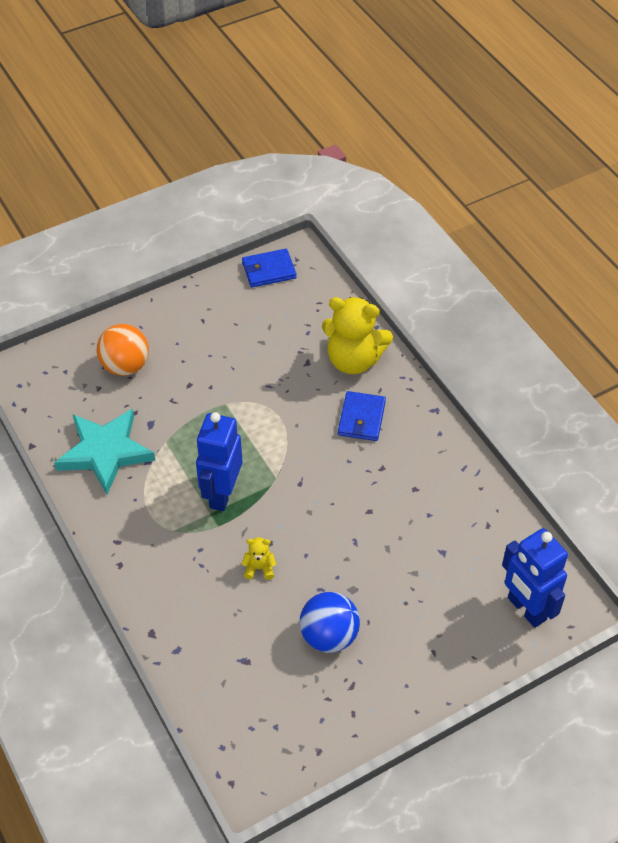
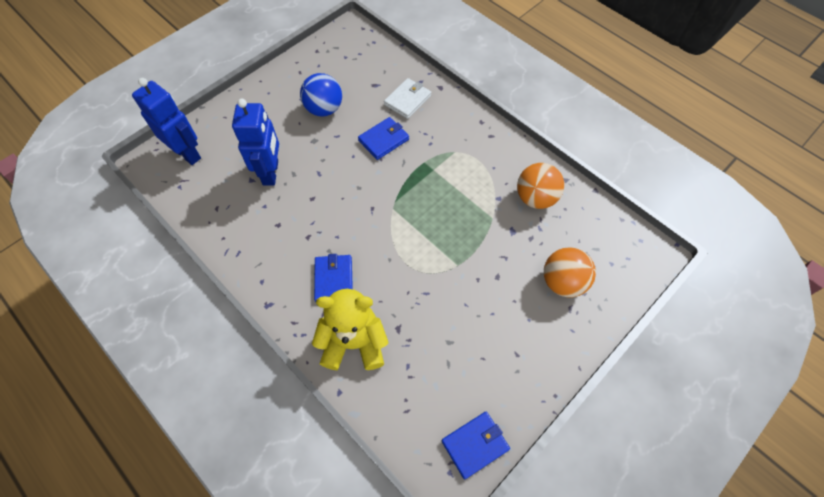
camera: 165 degrees right, 10 degrees up
(105, 452) = (535, 198): turquoise star -> orange ball
(206, 622) = (407, 100): none -> white wallet
(221, 494) = (430, 186): blue robot -> blue robot (271, 173)
(259, 568) = (383, 140): yellow teddy bear -> blue wallet

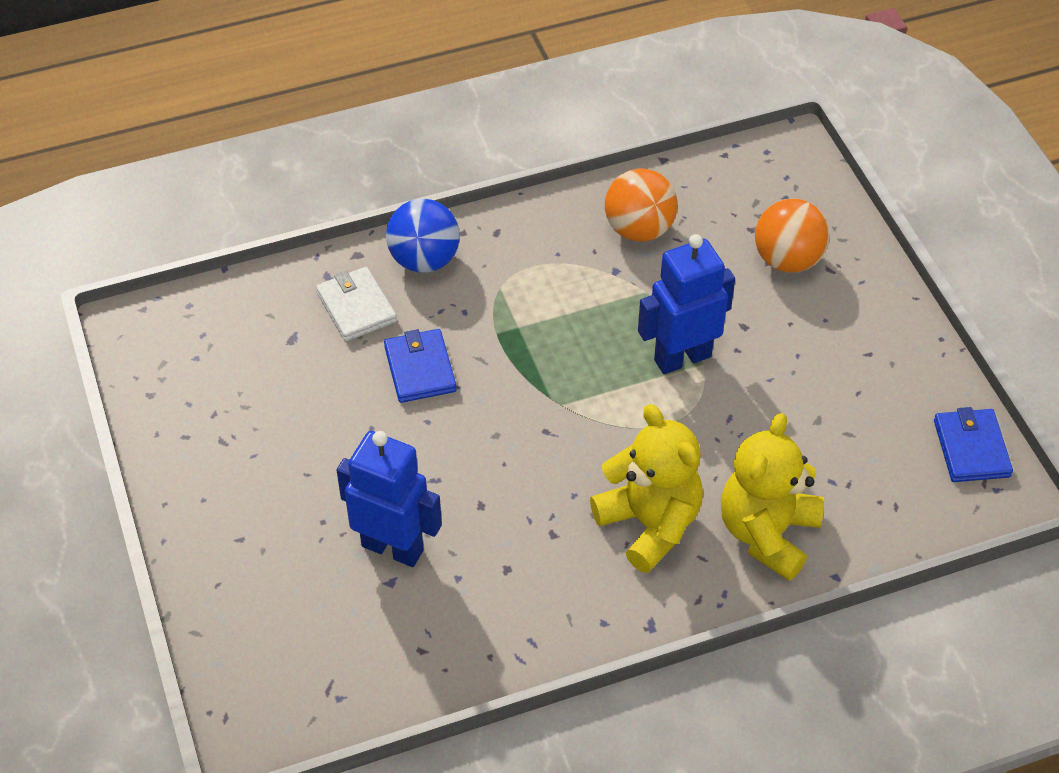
camera: 65 degrees left, 10 degrees down
(187, 153) = (269, 666): blue robot -> blue robot (682, 358)
(324, 109) = (299, 428): blue ball -> blue ball (424, 259)
(334, 279) = (650, 524): blue wallet -> yellow teddy bear

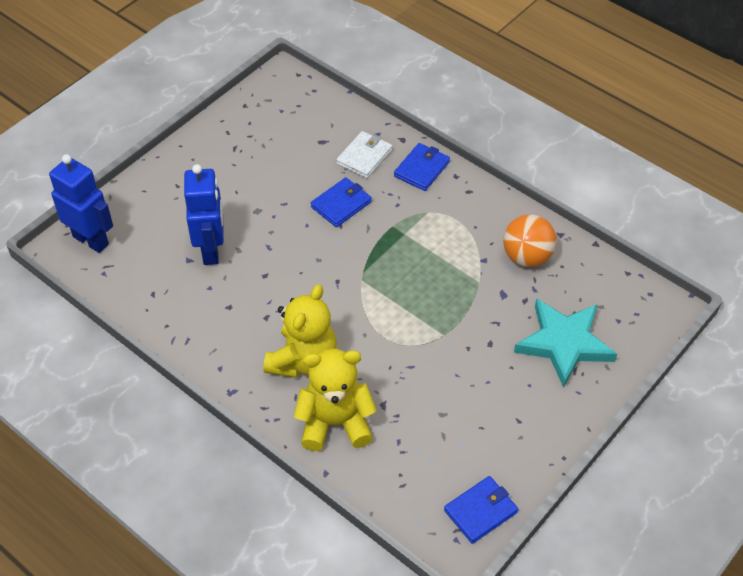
camera: 60 degrees right, 0 degrees up
(424, 259) = (422, 169): blue ball -> blue wallet
(682, 358) = (440, 322): blue robot -> blue robot (91, 240)
(787, 259) = (564, 343): orange ball -> turquoise star

